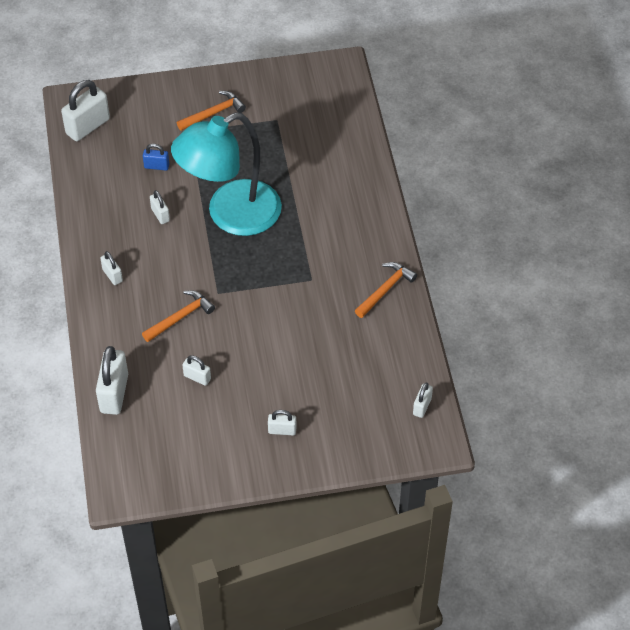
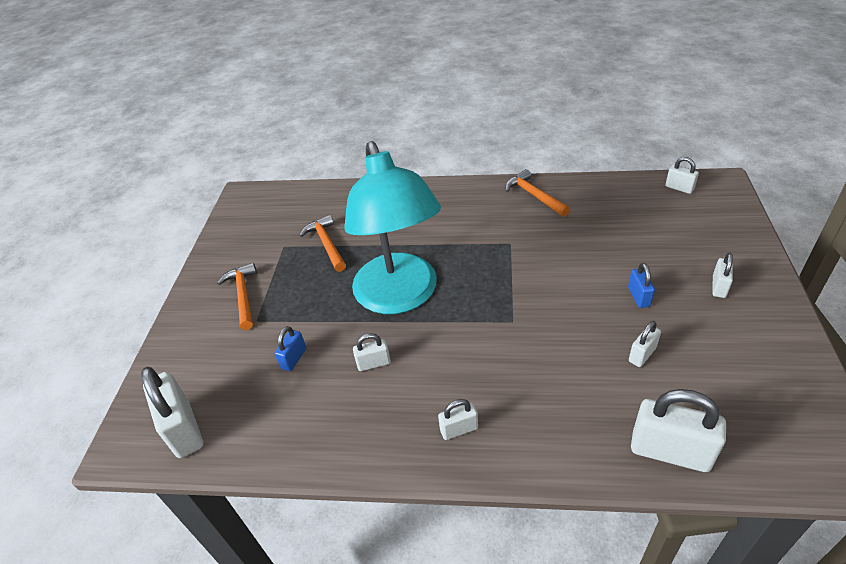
camera: 70 degrees left, 10 degrees down
(180, 317) = (544, 360): orange hammer -> orange hammer (327, 244)
(260, 374) = (638, 297): none -> blue padlock

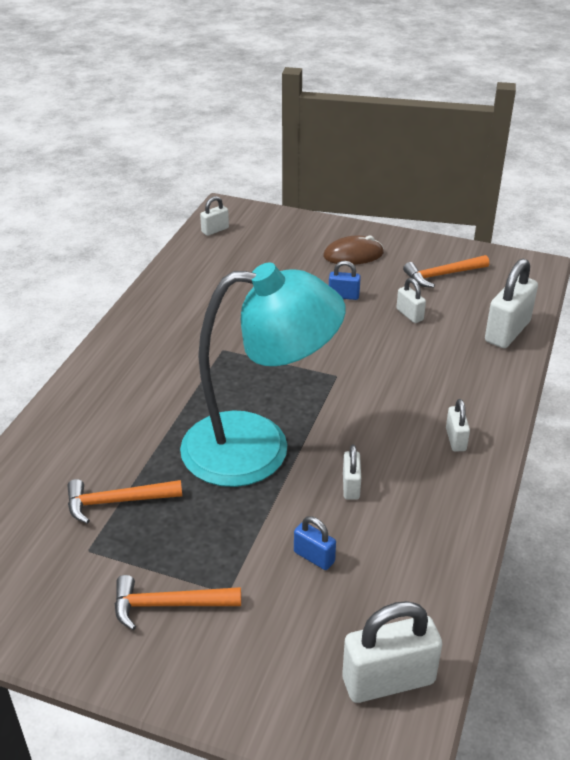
camera: 80 degrees left, 5 degrees down
(534, 195) = (156, 314): orange hammer -> orange hammer (442, 275)
(718, 287) = (353, 255): white padlock -> brown mouse

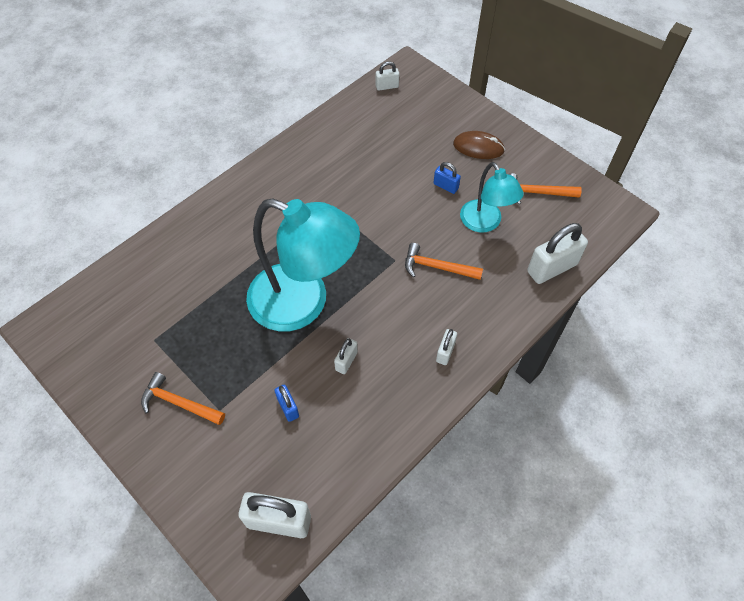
camera: 25 degrees right, 20 degrees up
(117, 501) = (190, 309): orange hammer -> orange hammer (437, 267)
(409, 315) = (485, 223): white padlock -> turquoise lamp

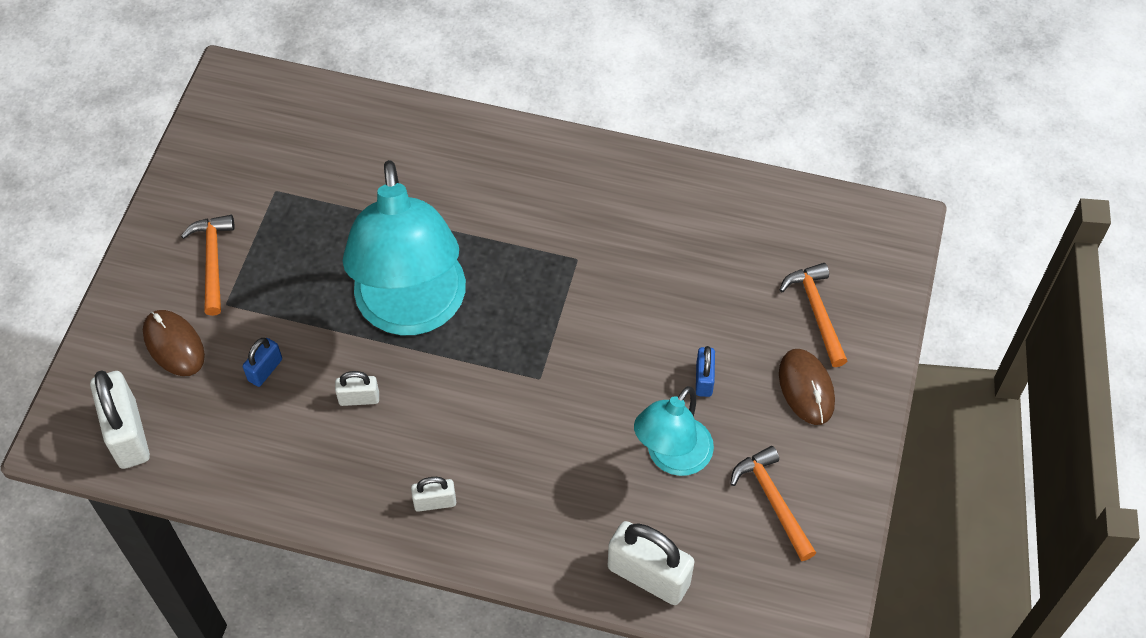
camera: 60 degrees right, 0 degrees up
(227, 458) = (174, 344): none -> brown mouse
(387, 86) = (838, 219): white padlock -> none
(437, 267) = (559, 432): orange hammer -> orange hammer (817, 311)

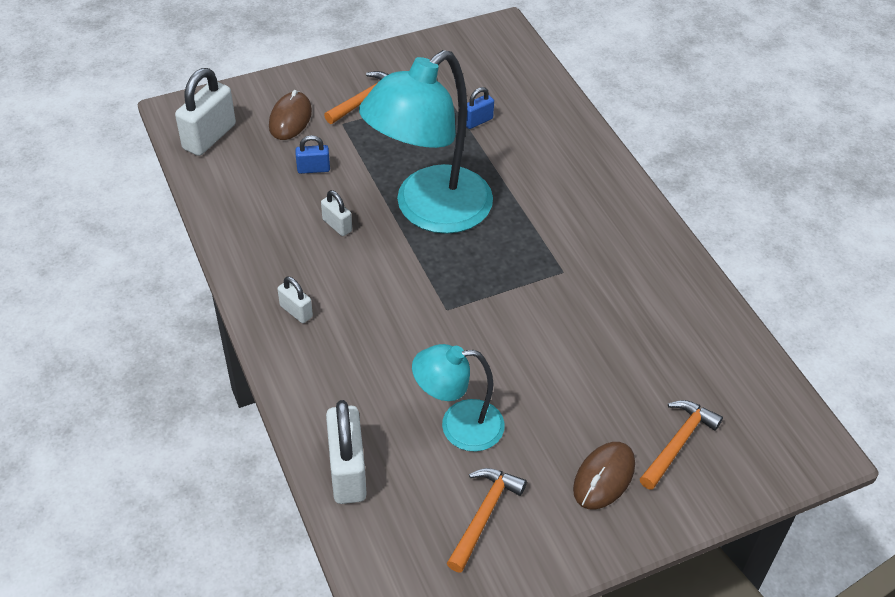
camera: 50 degrees right, 10 degrees down
(704, 379) = (543, 406): blue padlock -> blue padlock (477, 121)

